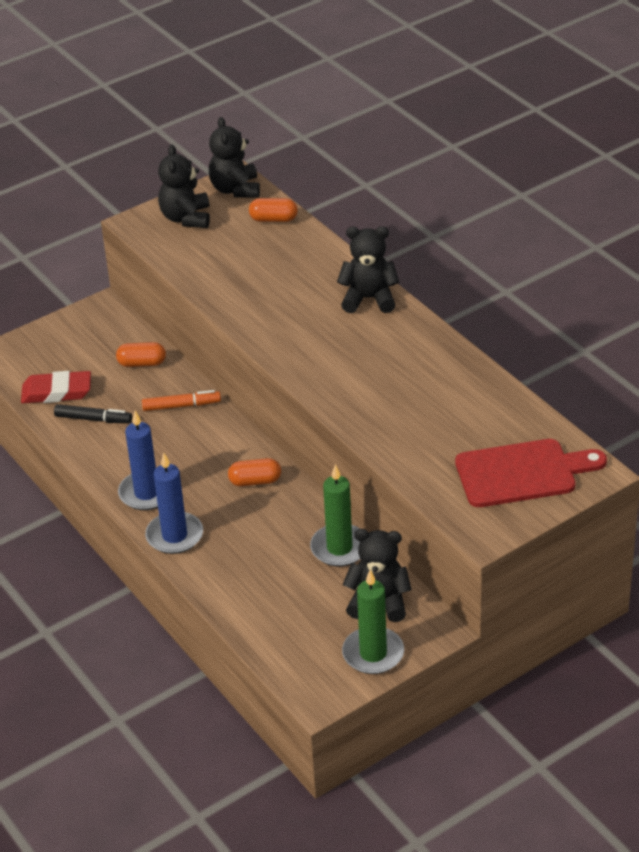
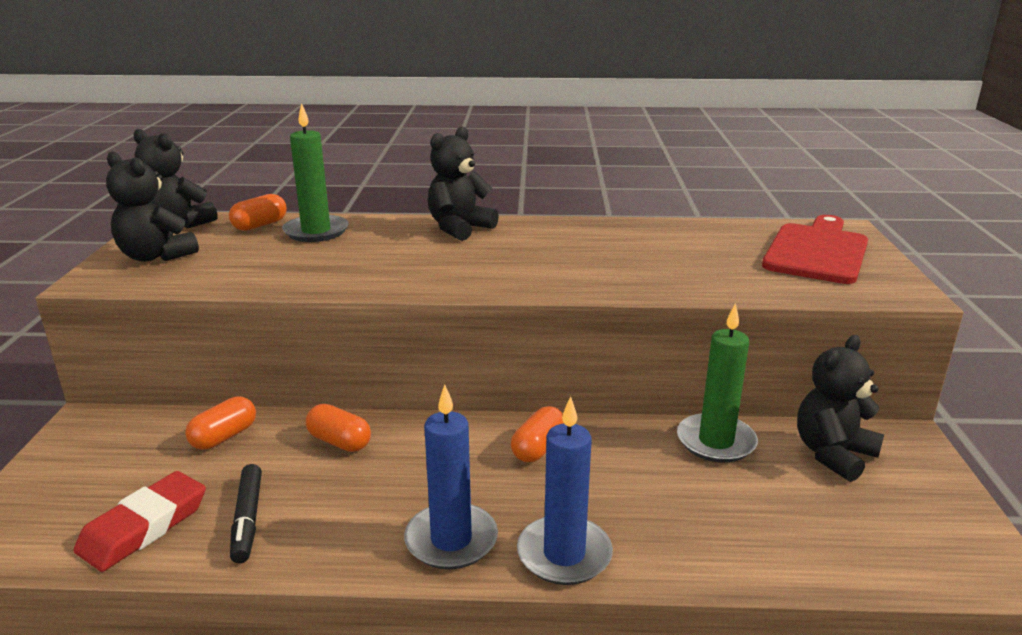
camera: 55 degrees left, 15 degrees down
(93, 419) = (247, 519): black marker -> black marker turned 120 degrees clockwise
(181, 406) = (339, 442): orange marker -> orange capsule
(373, 653) = (928, 494): green candle -> green candle (316, 231)

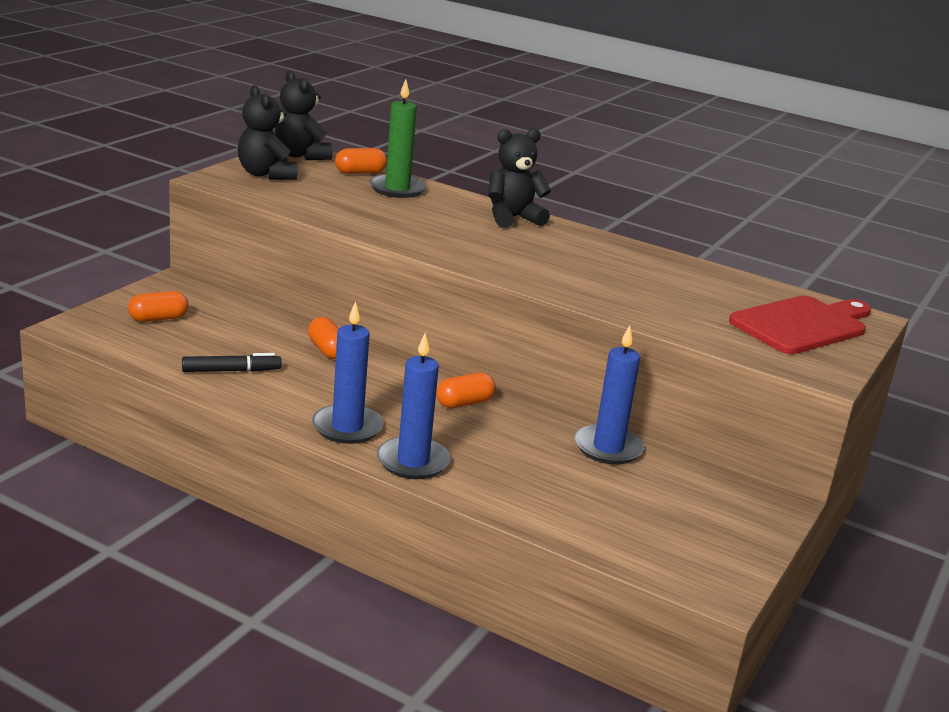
camera: 25 degrees right, 0 degrees up
(144, 527) = (168, 352): red eraser -> none
(224, 437) = (254, 321): orange capsule -> orange capsule (158, 319)
(247, 519) = (231, 371): black marker -> black marker turned 120 degrees counterclockwise
(716, 441) = (608, 448): green candle -> blue candle
(833, 454) = (695, 489): black teddy bear -> none

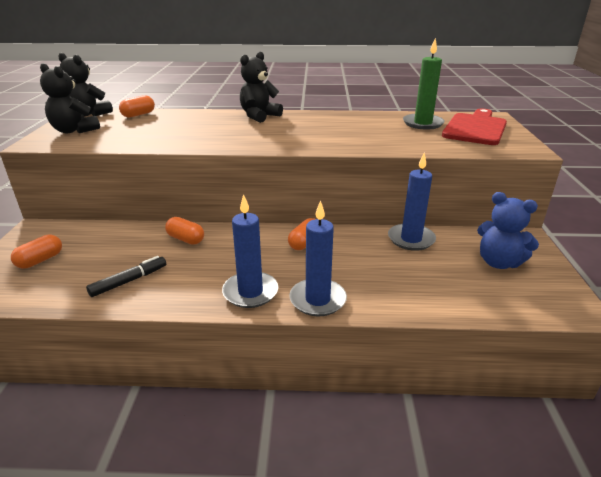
camera: 25 degrees left, 5 degrees up
(397, 189) = (172, 118): green candle -> green candle (422, 123)
(691, 513) = (498, 262): none -> blue teddy bear

